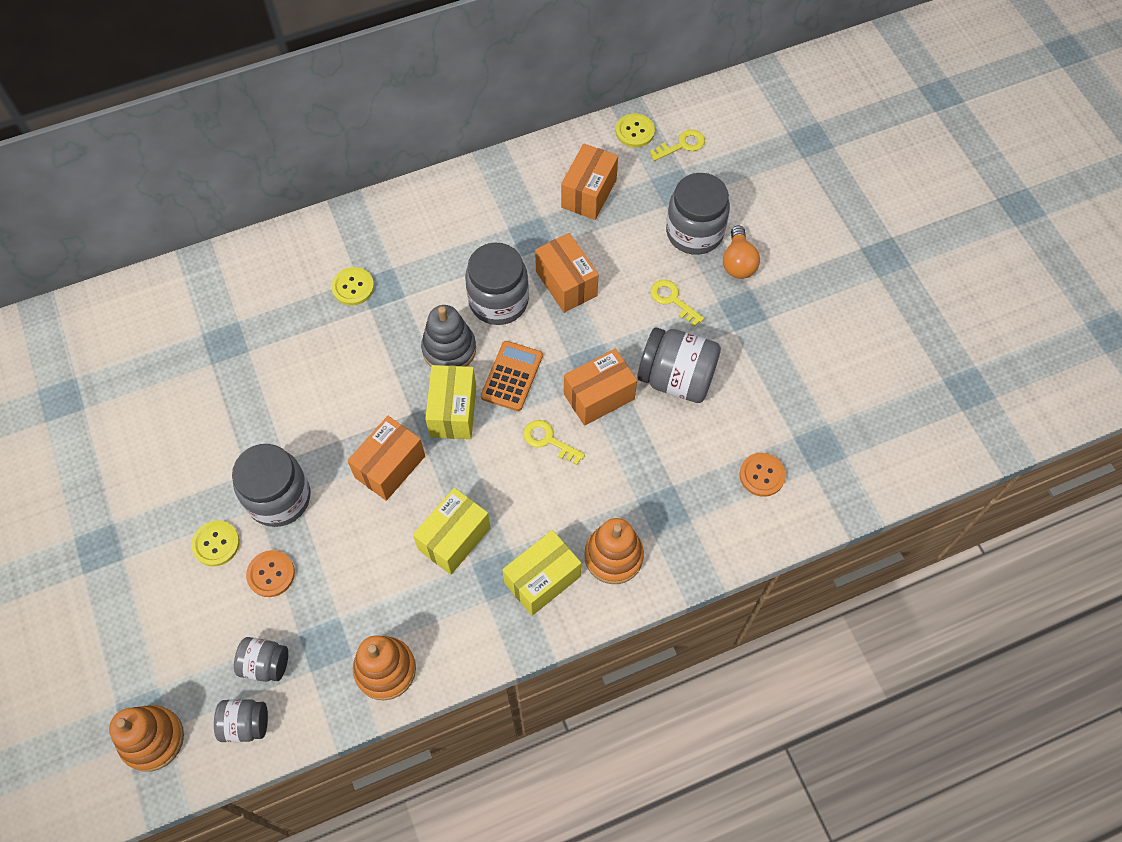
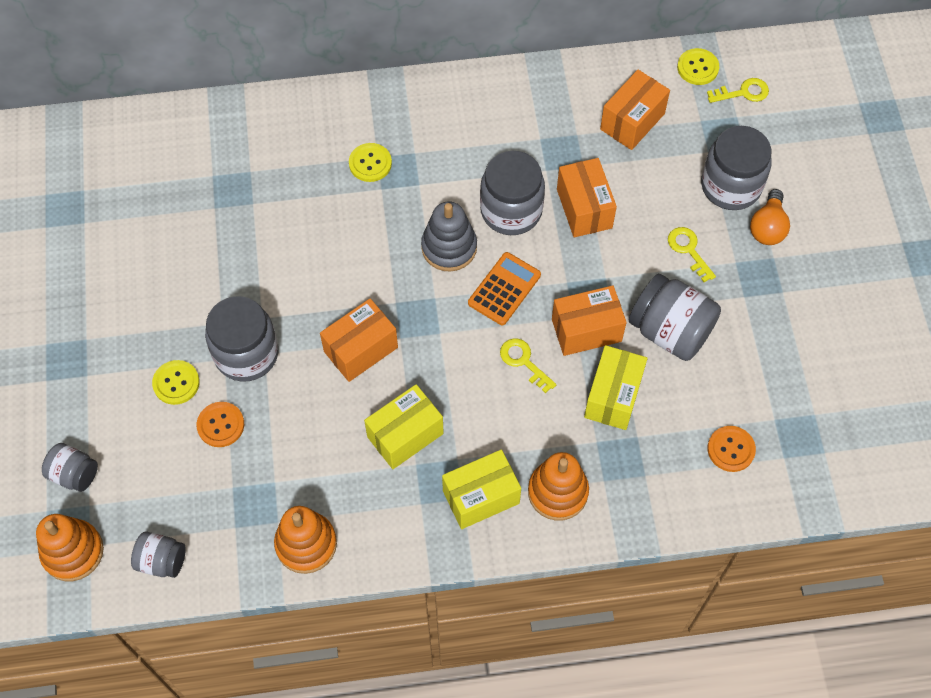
camera: 15 degrees right, 0 degrees up
(265, 664) = (194, 509): grey jar -> grey jar (74, 474)
(453, 411) = (437, 310): yellow box -> yellow box (613, 396)

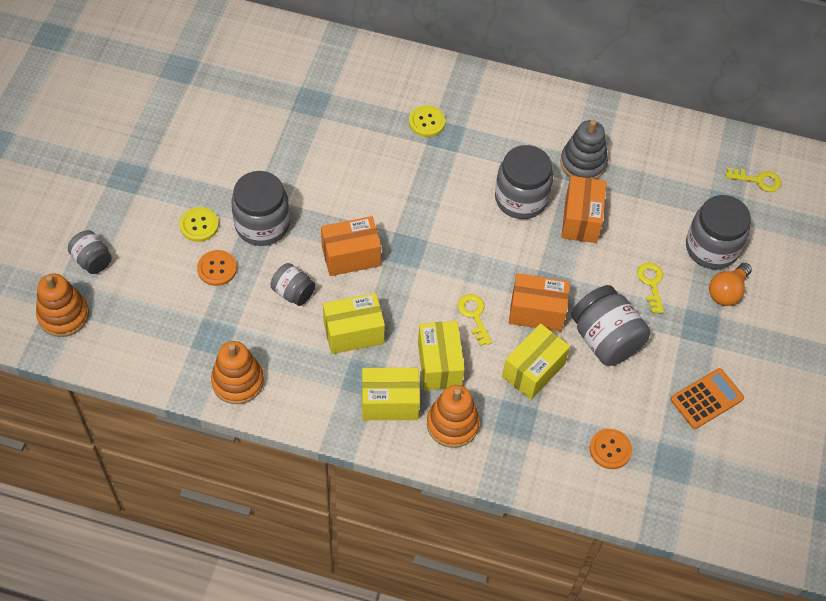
camera: 20 degrees right, 5 degrees down
(162, 561) = (125, 348): grey jar -> grey jar (293, 292)
(449, 247) = (457, 207): grey stacking toy -> grey stacking toy (583, 163)
(504, 289) = (486, 255): orange calculator -> orange calculator (706, 399)
(513, 432) = (439, 364): none -> yellow box
(632, 121) = (653, 168): orange box -> none
(697, 68) = (729, 147): yellow button -> none

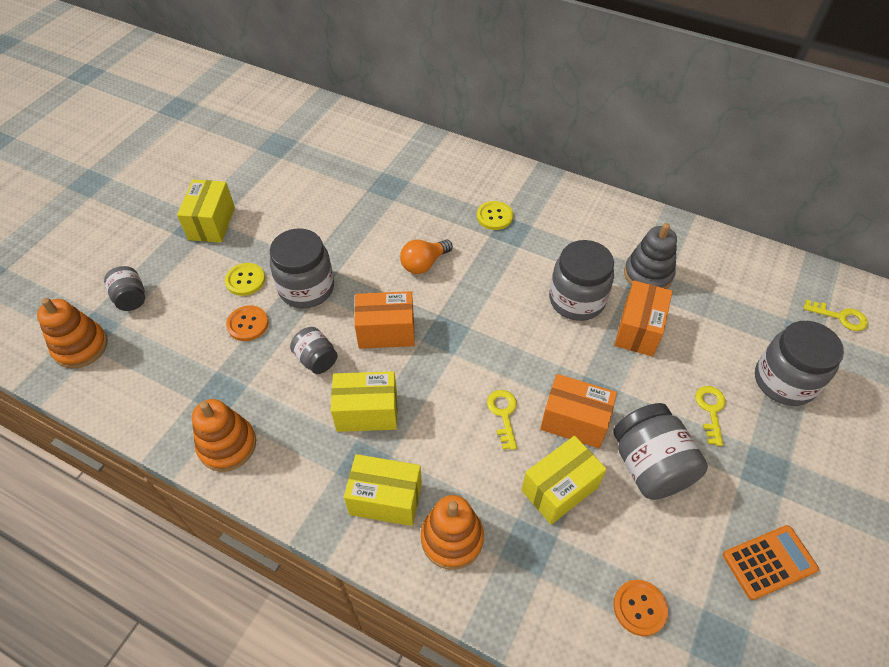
camera: 15 degrees right, 5 degrees down
(439, 364) = (452, 463): yellow box -> yellow box (212, 223)
(727, 291) = (800, 433): orange light bulb -> orange light bulb (424, 264)

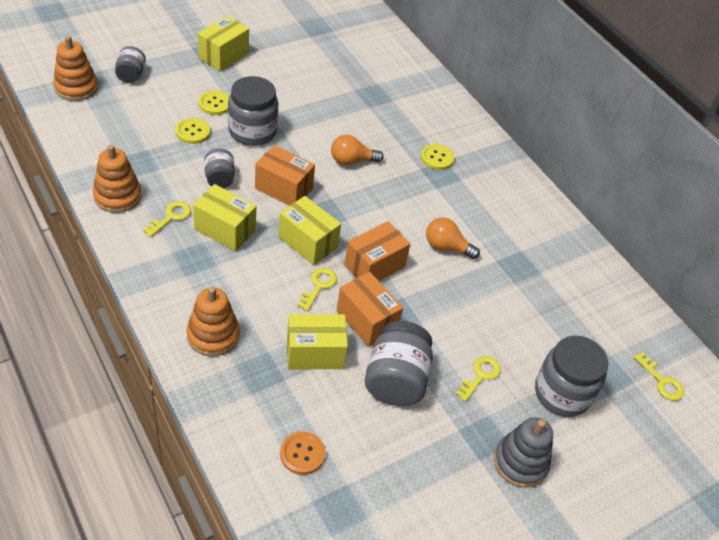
camera: 25 degrees right, 5 degrees down
(247, 324) = (193, 132): orange button -> yellow button
(302, 433) = (171, 217): none -> yellow key
(385, 499) = (190, 287): yellow box -> yellow box (307, 242)
(576, 300) = (446, 247): grey jar -> orange light bulb
(638, 330) = (476, 293): orange box -> orange box (374, 266)
(648, 274) = (523, 262): grey stacking toy -> grey stacking toy (520, 462)
(769, 562) = (425, 490): orange calculator -> none

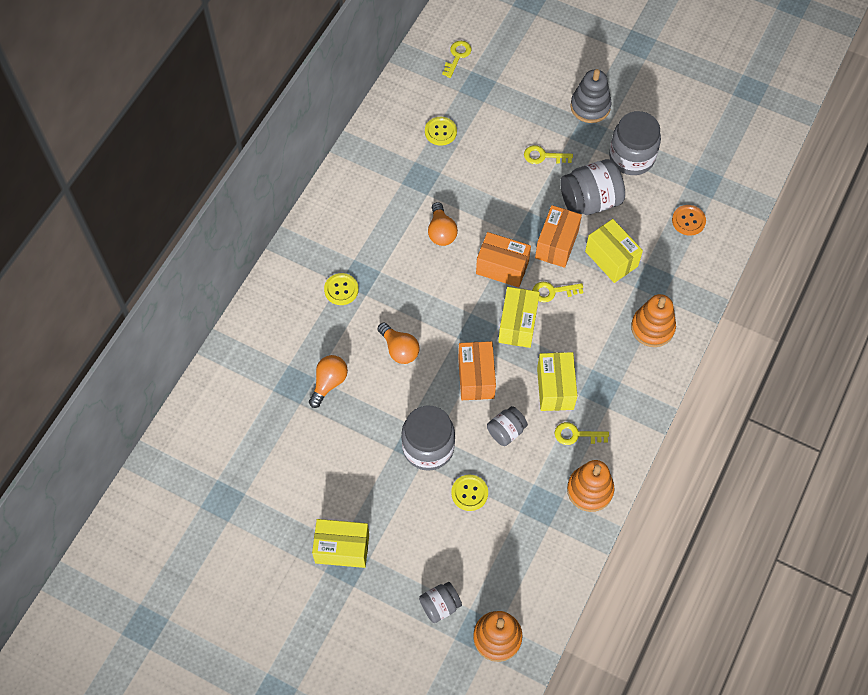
camera: 115 degrees left, 15 degrees up
(215, 104) = (418, 503): yellow button -> yellow button (440, 132)
(358, 111) = (329, 383): none -> orange light bulb
(562, 393) = (517, 106): grey jar -> grey jar (631, 157)

